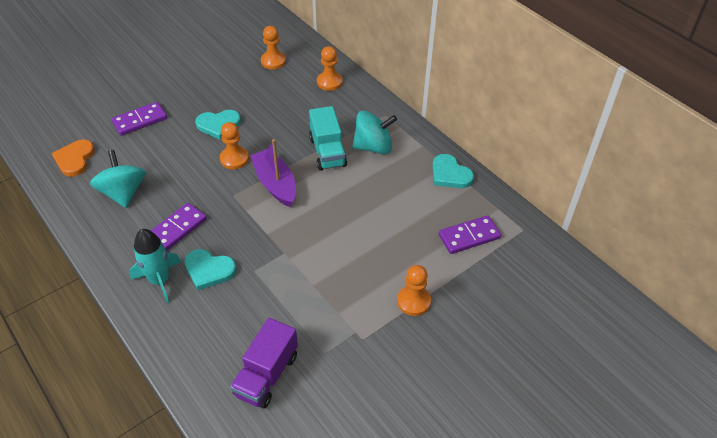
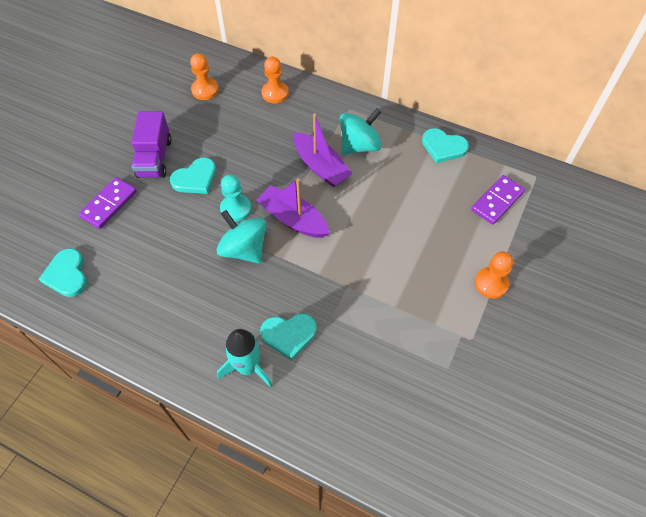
camera: 25 degrees left, 10 degrees up
(75, 159) = (67, 274): orange heart -> turquoise heart
(123, 193) = (146, 290): turquoise spinning top -> turquoise spinning top (244, 249)
(177, 229) = (228, 306): purple domino -> none
(234, 159) = (235, 209): orange pawn -> turquoise pawn
(267, 375) = (412, 414): purple truck -> purple truck (154, 158)
(327, 152) = (320, 167): turquoise truck -> purple boat

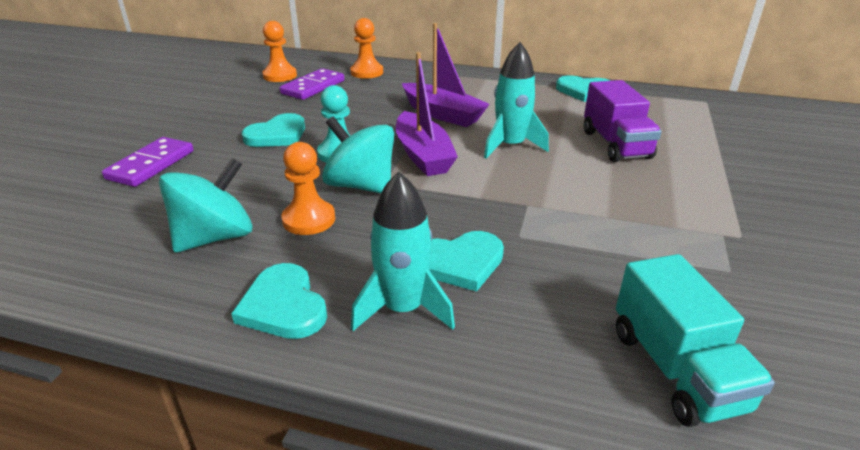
camera: 10 degrees left, 25 degrees down
(67, 274) = (73, 237): turquoise heart -> turquoise heart (283, 306)
(154, 158) = (218, 124): purple truck -> purple truck (616, 144)
(293, 219) = (423, 155): purple boat -> purple boat turned 135 degrees counterclockwise
(358, 217) = (511, 146): none -> turquoise rocket
(359, 146) = (484, 97): turquoise spinning top -> turquoise spinning top (215, 237)
(378, 434) = (676, 369): none -> turquoise truck
(491, 283) = (723, 183): orange pawn -> orange pawn (309, 219)
(497, 201) = (676, 121): purple domino -> purple domino (313, 87)

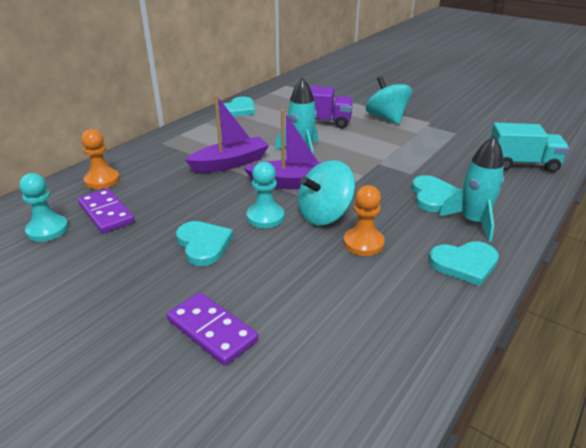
camera: 70 degrees left, 0 degrees up
(215, 237) = (372, 290): turquoise spinning top -> turquoise spinning top (386, 118)
(280, 76) = (47, 230): orange pawn -> turquoise pawn

